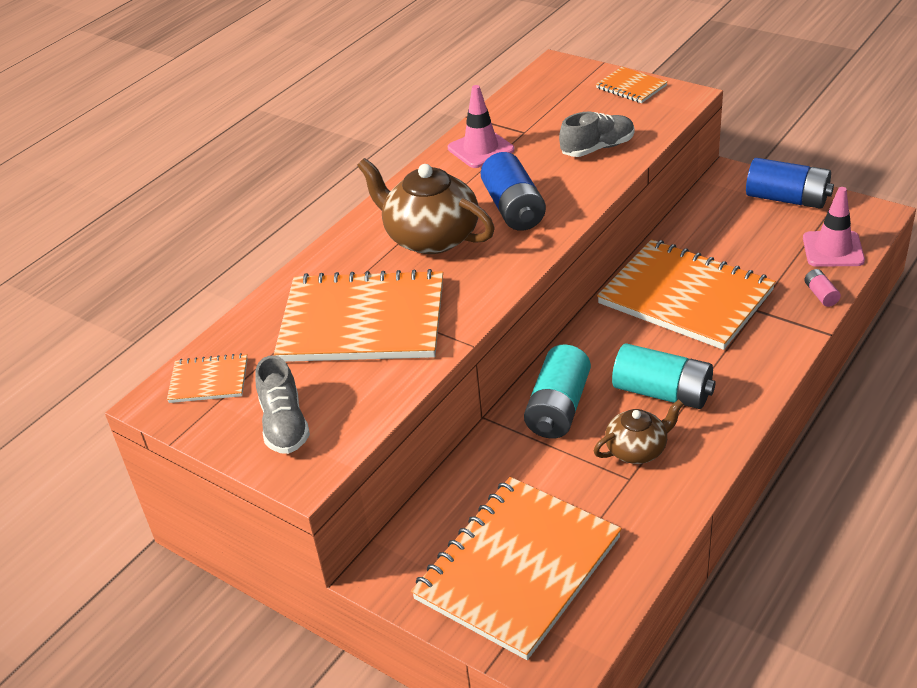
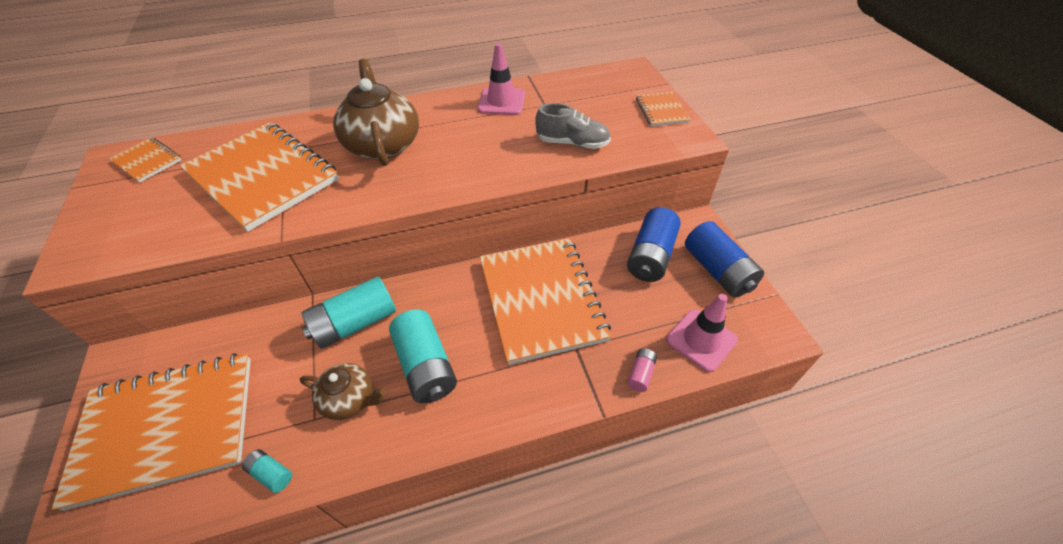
camera: 35 degrees right, 10 degrees up
(284, 425) = (121, 218): grey shoe -> none
(513, 209) = (456, 155): blue battery -> blue battery (650, 256)
(652, 525) = (271, 473): none -> turquoise battery

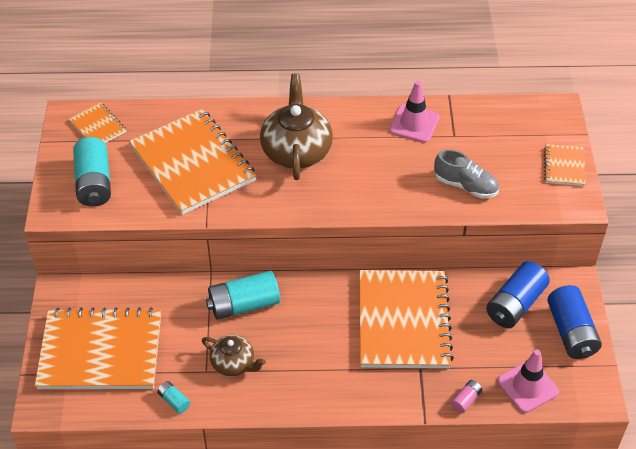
camera: 15 degrees right, 0 degrees up
(425, 366) = (295, 353): turquoise battery -> turquoise battery (94, 183)

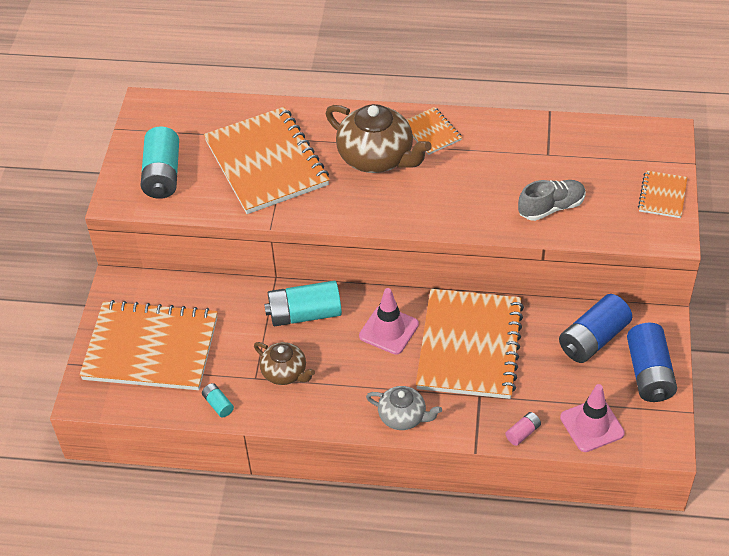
camera: 10 degrees right, 0 degrees up
(98, 126) = (175, 117): orange notebook -> orange notebook (431, 132)
(296, 151) = (377, 157): brown teapot -> brown teapot turned 120 degrees clockwise
(352, 395) = (403, 417): none -> grey teapot
(414, 124) = (507, 138): pink traffic cone -> pink traffic cone (389, 330)
(465, 186) = (551, 208): grey shoe -> grey shoe turned 60 degrees counterclockwise

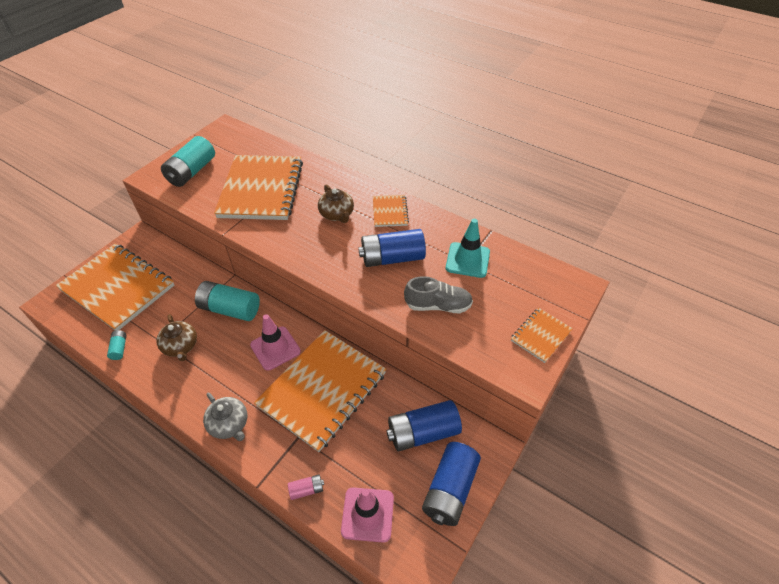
camera: 25 degrees right, 0 degrees up
(377, 157) = (337, 214): brown teapot -> brown teapot, size x0.57
(472, 180) = (392, 258): none -> blue battery
(548, 151) = (467, 260): none -> turquoise traffic cone

